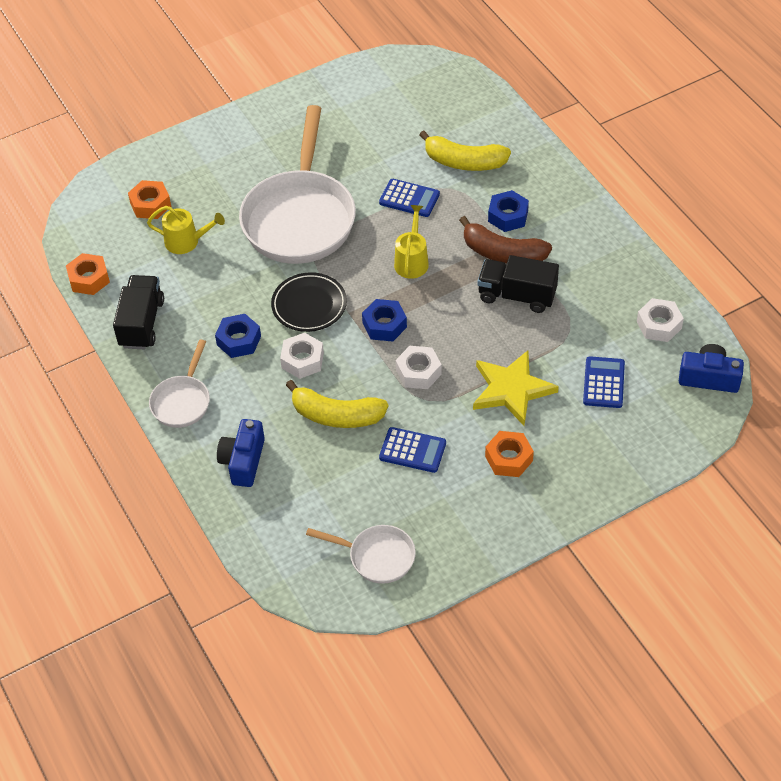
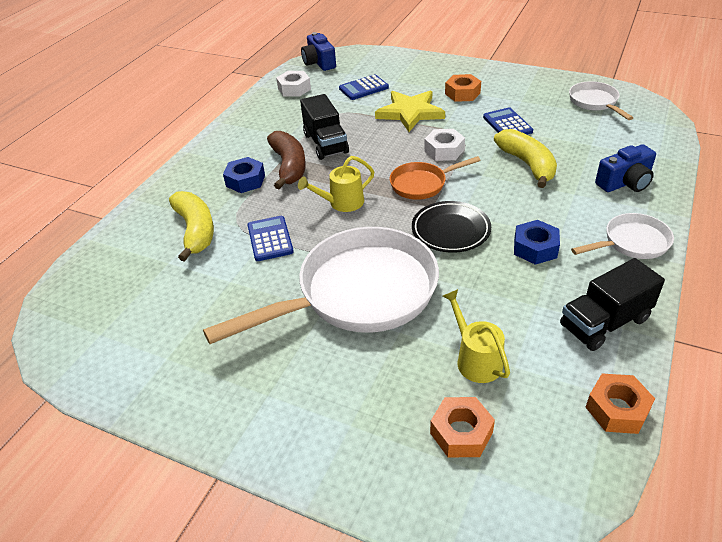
camera: 125 degrees left, 10 degrees down
(302, 360) = (506, 204): white nut -> none
(384, 325) = (422, 184): blue nut -> orange pan

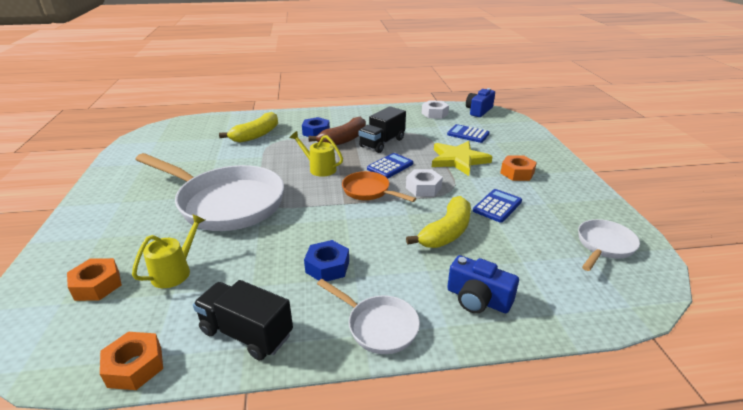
camera: 55 degrees right, 10 degrees down
(270, 239) = (263, 158): blue calculator -> blue calculator (390, 166)
(450, 230) = (321, 219): black plate -> none

